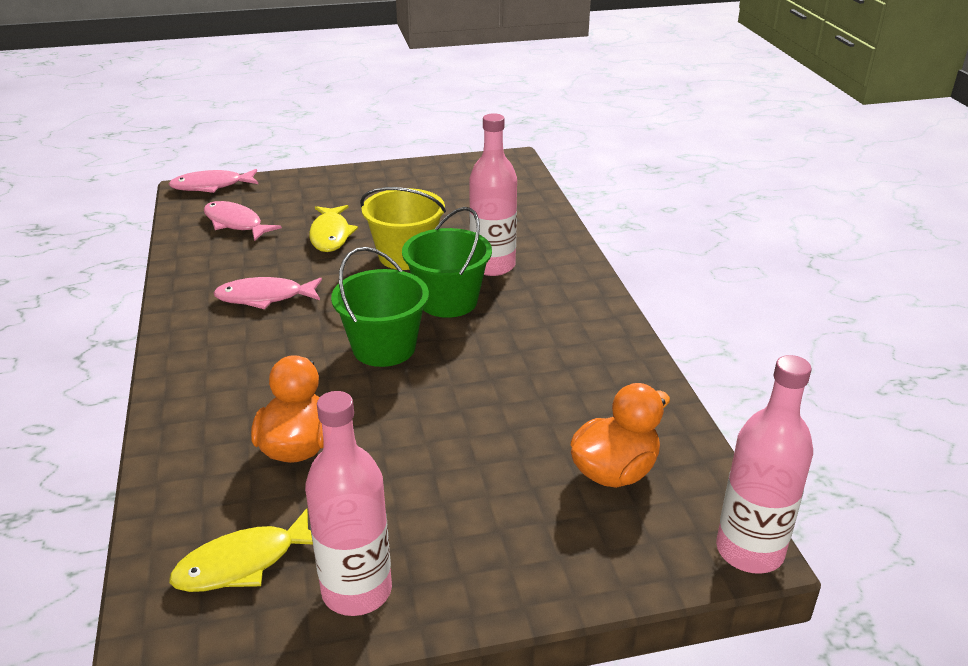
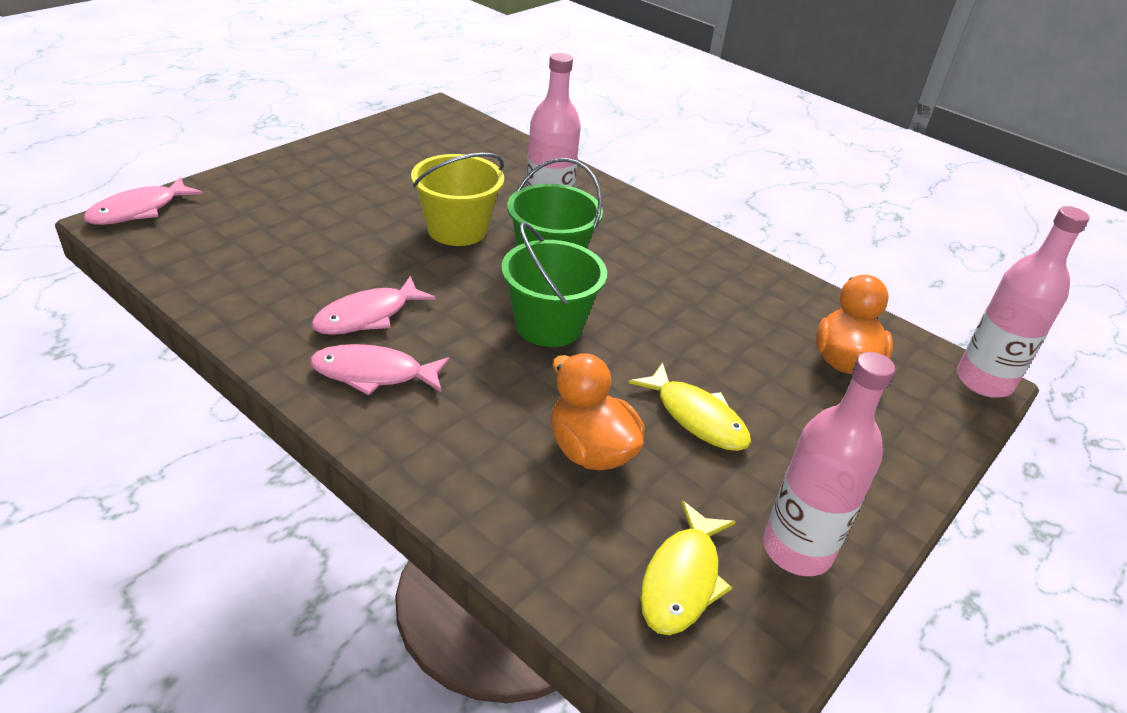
camera: 40 degrees left, 5 degrees up
(235, 223) = (228, 246): pink fish -> pink fish (374, 374)
(330, 235) = (354, 229): yellow fish -> yellow fish (696, 417)

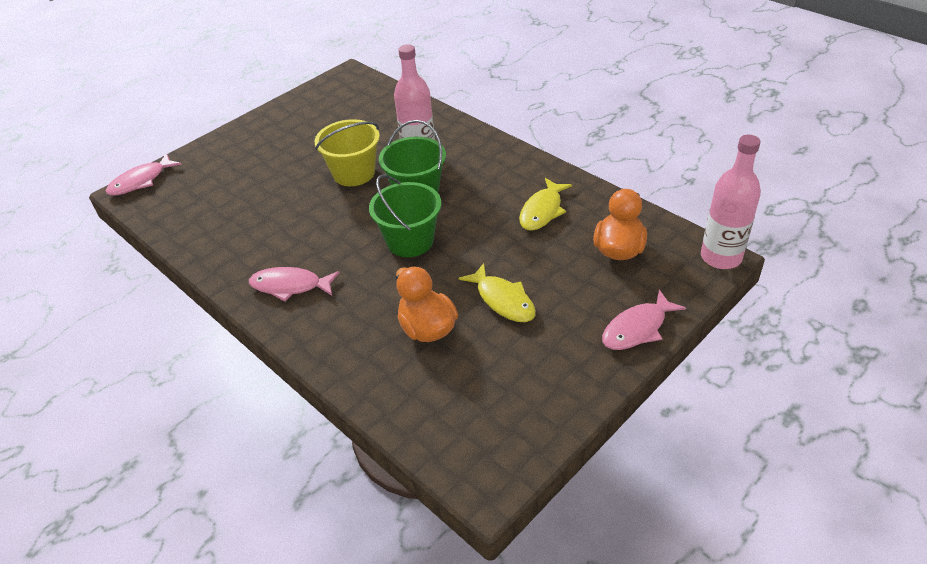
camera: 10 degrees right, 5 degrees up
(367, 316) = (288, 245): pink fish -> pink fish (637, 328)
(682, 579) = (474, 409): yellow fish -> yellow fish (542, 211)
(797, 550) = (554, 386): pink bottle -> none

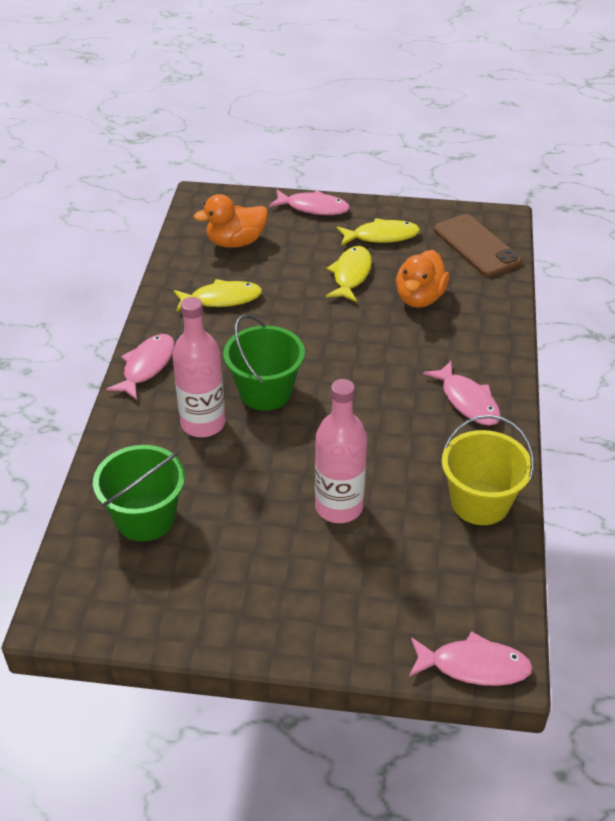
camera: 130 degrees left, 0 degrees up
(354, 173) = (277, 459): yellow bucket -> yellow bucket (480, 502)
(410, 241) = (337, 358): green bucket -> green bucket (145, 518)
(459, 423) = (476, 246): none -> brown phone
(500, 151) = (146, 366): none -> pink fish
(543, 354) = (381, 236): none -> yellow fish
(721, 257) = (200, 196): pink bottle -> pink bottle (339, 507)

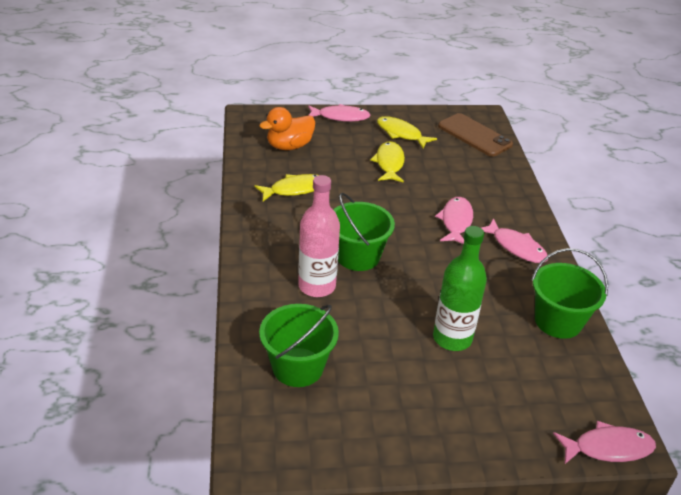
camera: 15 degrees left, 5 degrees down
(146, 366) = (253, 246): pink fish -> pink fish (456, 221)
(339, 507) = (452, 338): pink bottle -> green bottle
(381, 236) = (401, 134): yellow fish -> yellow fish turned 120 degrees counterclockwise
(420, 298) = (448, 176): orange duck -> none
(480, 502) = (558, 321): yellow bucket -> green bucket

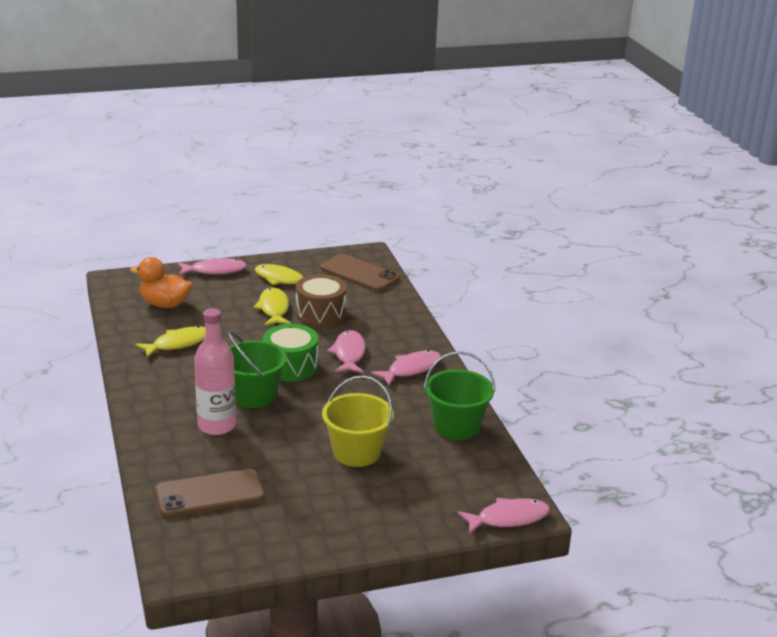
camera: 10 degrees left, 10 degrees down
(289, 146) = (165, 304): orange duck -> orange duck turned 60 degrees clockwise
(298, 367) = (210, 494): green bucket -> brown phone
(397, 228) = (290, 366): none -> green drum
(433, 174) = (320, 314): none -> brown drum
(452, 338) = (356, 452): green bottle -> yellow bucket
(516, 247) = (411, 369): pink fish -> pink fish turned 75 degrees counterclockwise

